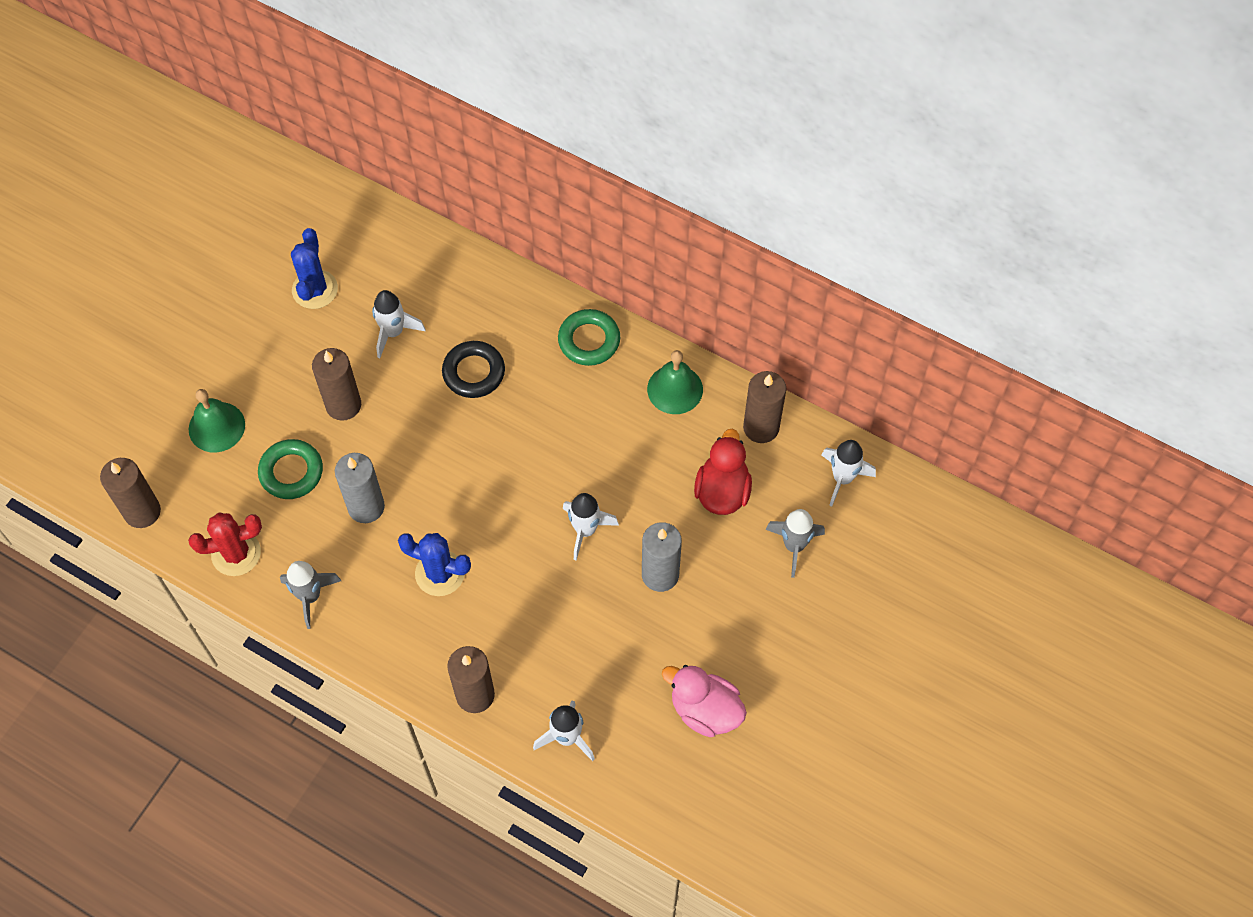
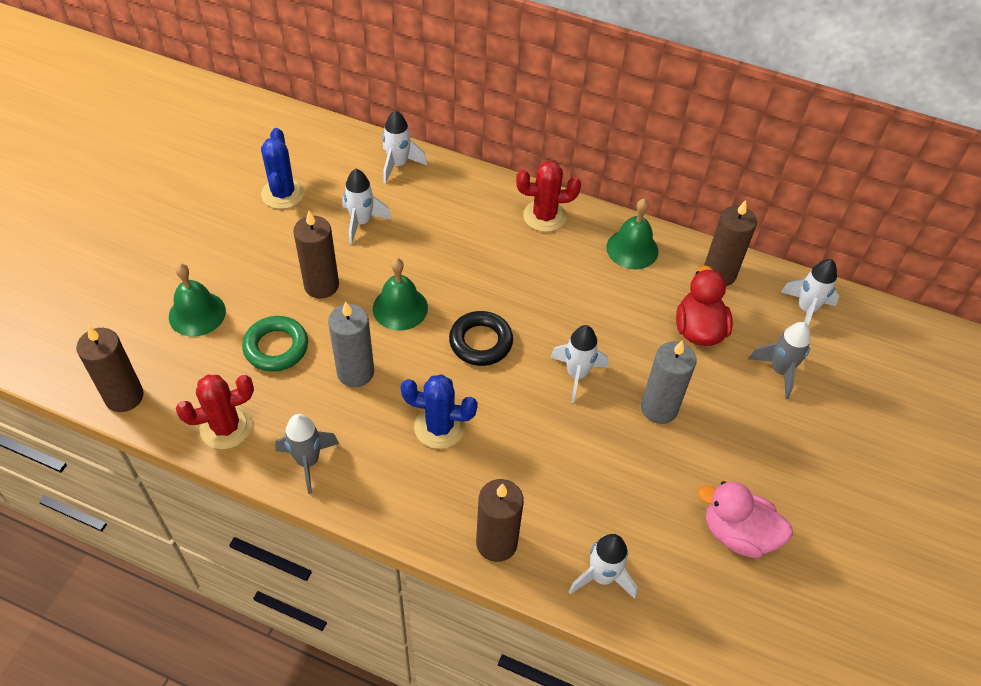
camera: 10 degrees left, 10 degrees down
(420, 438) = (400, 308): none -> green bell
(442, 262) = (398, 165): none -> white rocket
(474, 372) = (442, 249): black ring -> black ring (480, 342)
(589, 340) = (544, 216): green ring -> red cactus

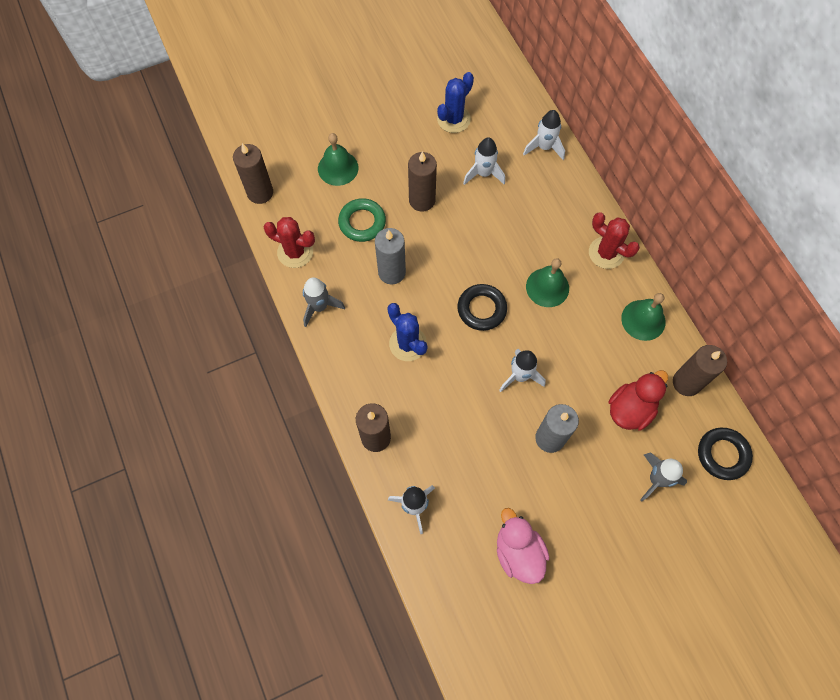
camera: 45 degrees right, 15 degrees up
(400, 308) = (454, 250): green bell -> green bell (547, 287)
(806, 310) = (722, 455): white rocket -> black ring

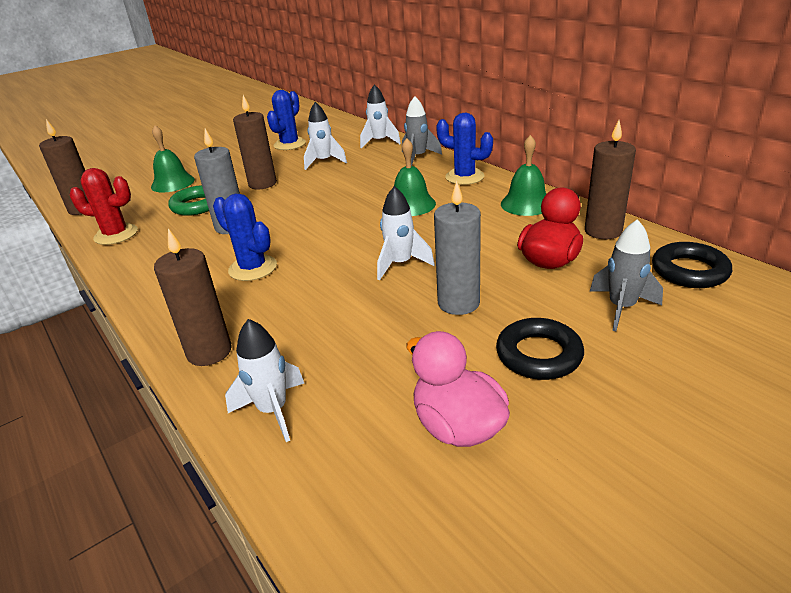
camera: 10 degrees left, 35 degrees down
(319, 307) = (140, 263): grey rocket -> grey rocket (418, 157)
(481, 309) = (340, 230): black ring -> black ring (538, 355)
(606, 253) = (464, 177): red cactus -> blue cactus

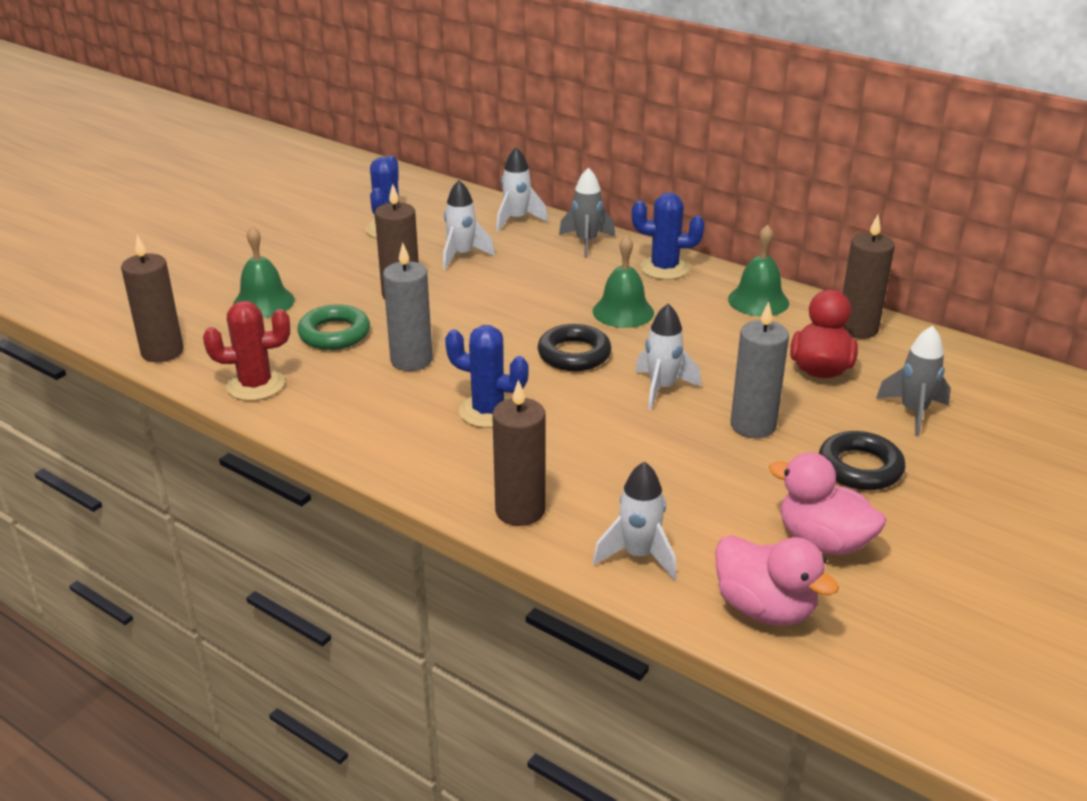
camera: 20 degrees left, 0 degrees up
(352, 492) = (764, 608): none -> pink duck
(689, 271) = (960, 367): black ring -> black ring (574, 354)

